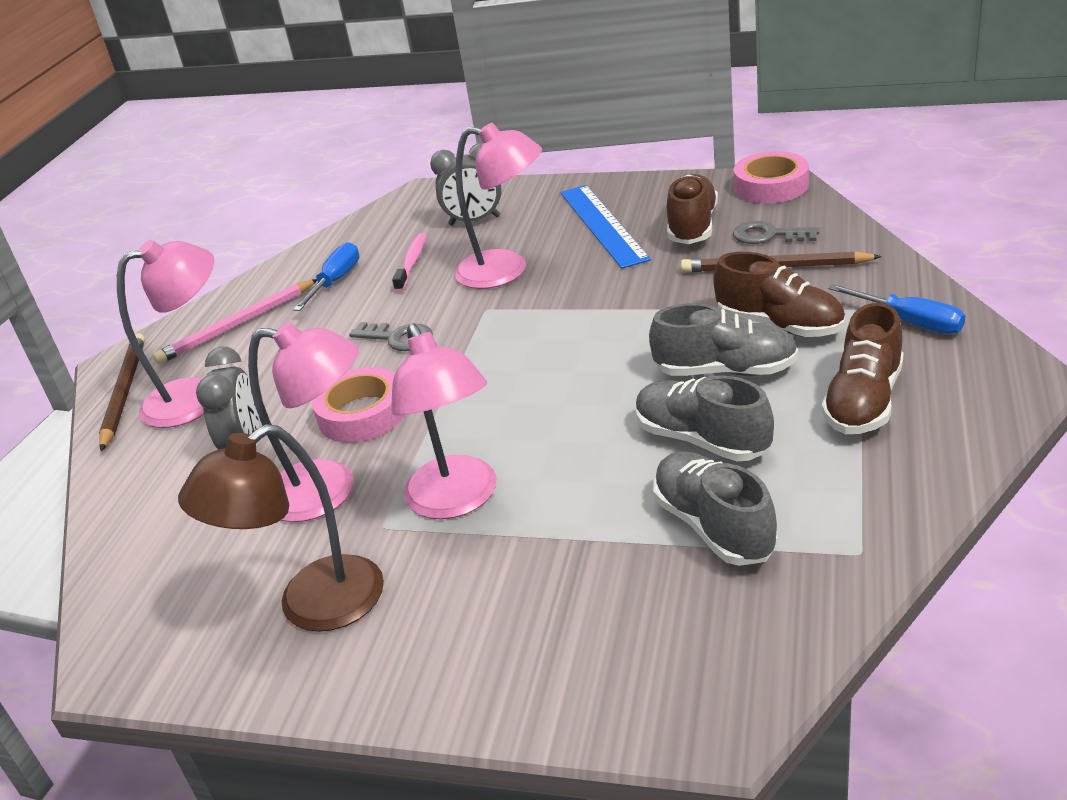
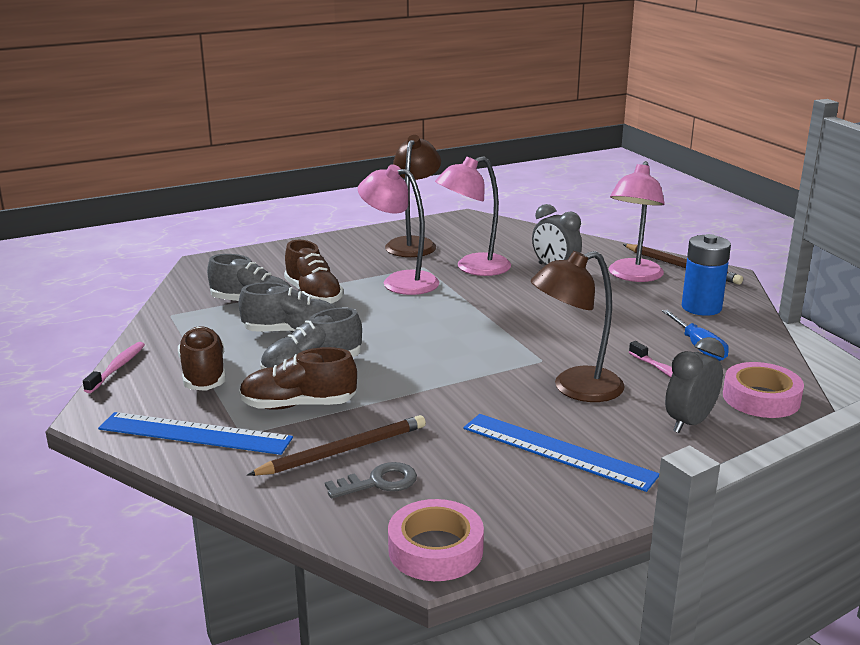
camera: 135 degrees right, 10 degrees down
(237, 325) = (701, 307): pink pencil -> blue battery
(362, 414) = (516, 294): pink tape -> pink tape (761, 398)
(398, 338) = (571, 329): grey key -> none
(506, 271) = (575, 388): pink lamp -> brown lamp
(692, 226) = (465, 472): brown shoe -> brown shoe (313, 295)
(910, 322) = (195, 433): blue screwdriver -> blue ruler
(980, 451) = (117, 368): none -> pink toothbrush

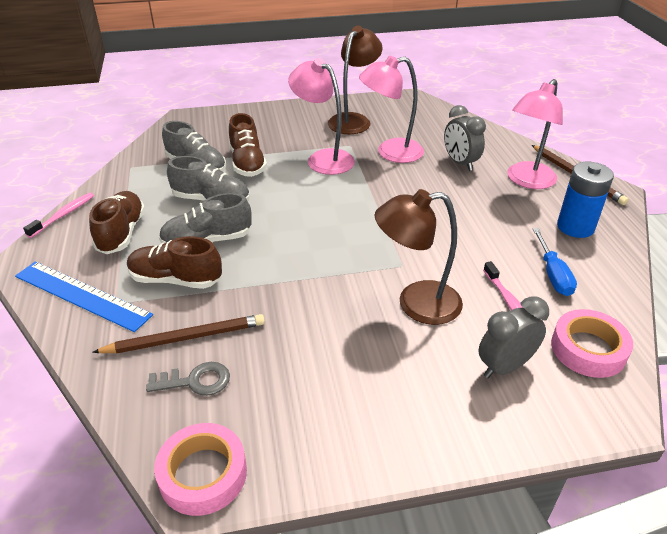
camera: 15 degrees right, 15 degrees up
(557, 451) = (365, 377): blue ruler -> none

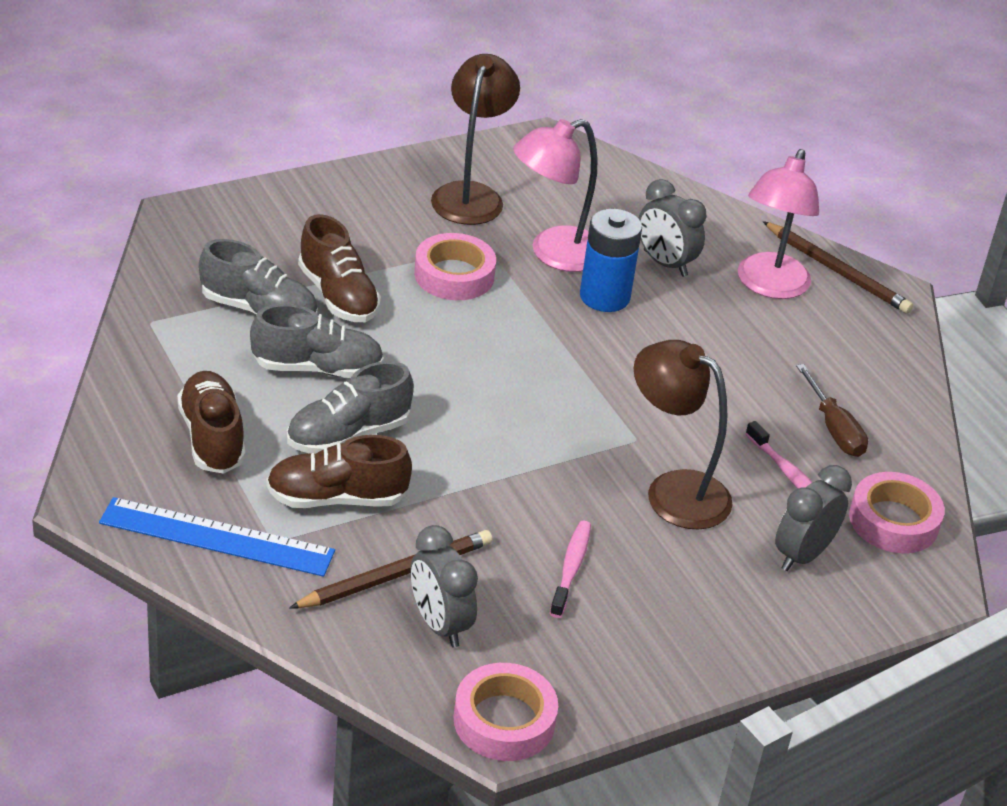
camera: 20 degrees left, 0 degrees up
(63, 215) = (100, 418): pink toothbrush -> pink toothbrush (571, 568)
(195, 381) = (439, 624): grey key -> grey clock
(323, 158) = (454, 275): pink lamp -> pink tape
(416, 304) = (673, 491): brown lamp -> brown lamp turned 60 degrees clockwise
(553, 274) = (834, 429): blue screwdriver -> brown screwdriver
(575, 227) = (849, 355): blue battery -> blue battery (604, 297)

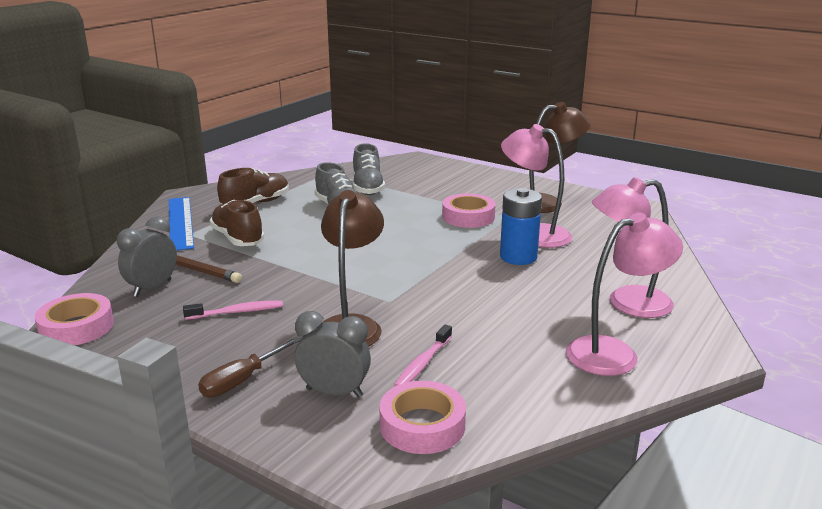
camera: 65 degrees right, 15 degrees down
(338, 296) = (405, 198): brown shoe -> none
(348, 435) = (293, 228): grey shoe -> none
(665, 263) = (585, 265): grey clock -> none
(834, 429) = (502, 369): brown screwdriver -> brown screwdriver (241, 381)
(837, 271) = (695, 324): brown pencil -> none
(853, 347) = (614, 353): none -> pink lamp

